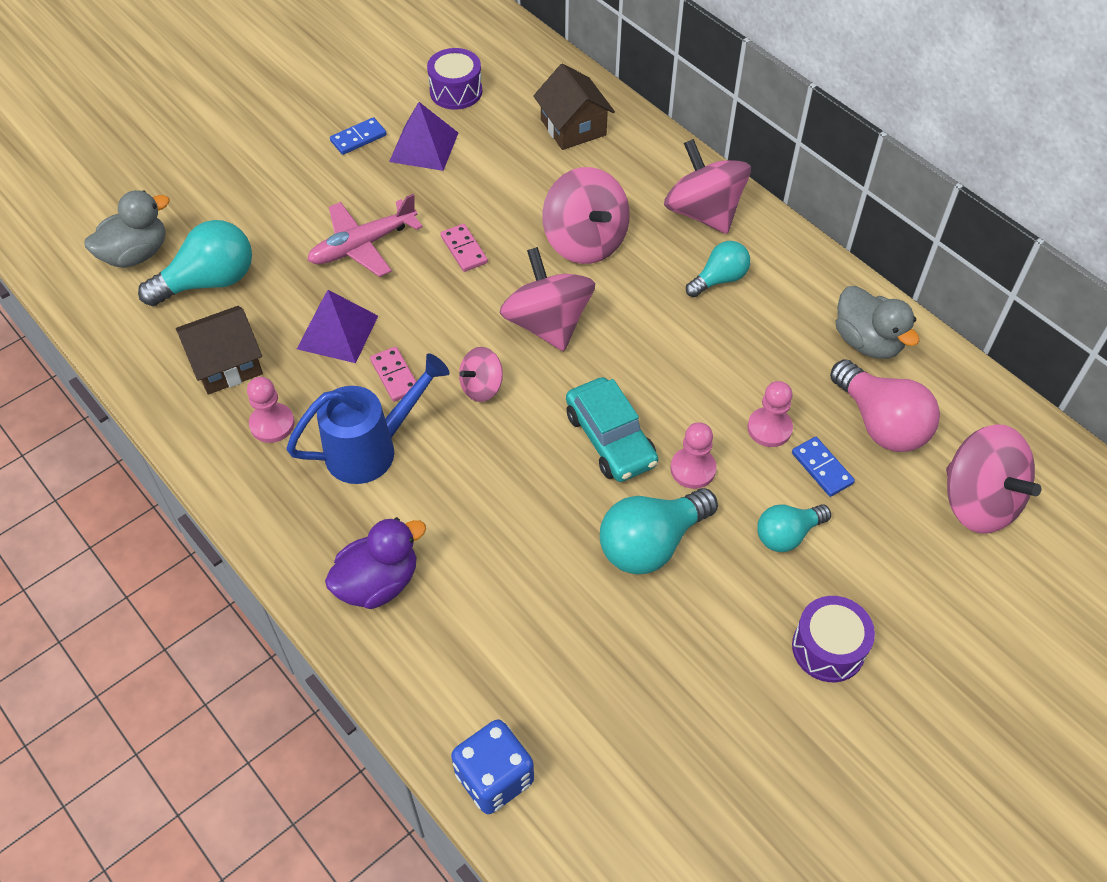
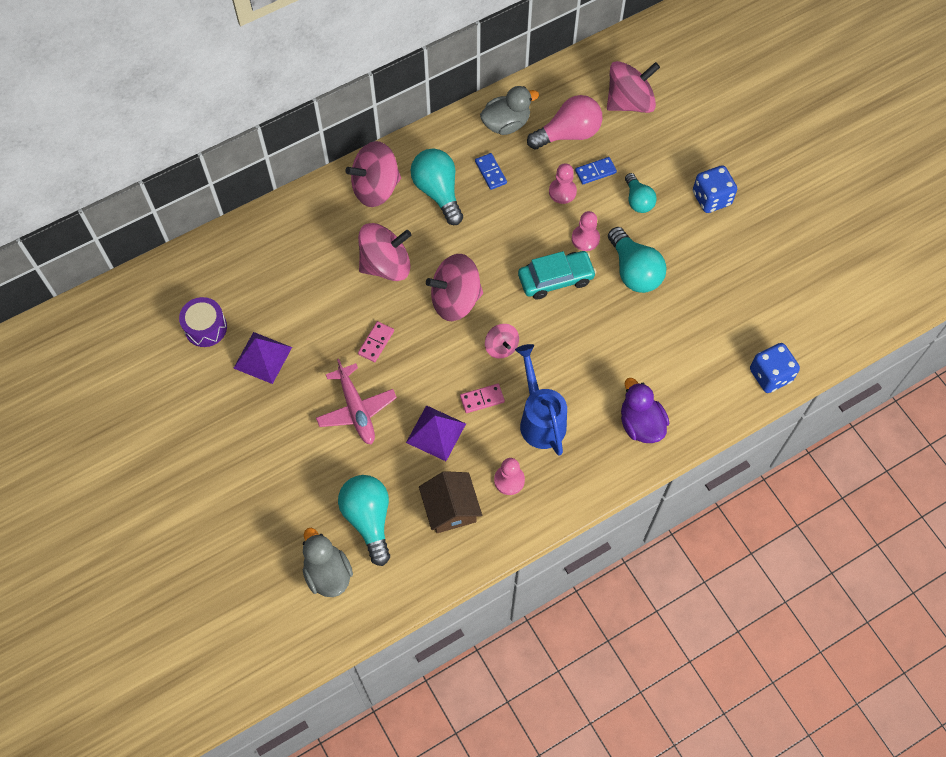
camera: 80 degrees left, 10 degrees up
(358, 138) = (240, 403): blue domino -> blue domino (490, 172)
(464, 249) = (376, 342): pink domino -> pink domino turned 45 degrees counterclockwise
(573, 127) = (269, 253): brown house -> none
(719, 279) = (438, 192): turquoise light bulb -> turquoise light bulb, size x1.62
(828, 648) = (711, 198): purple drum -> blue dice

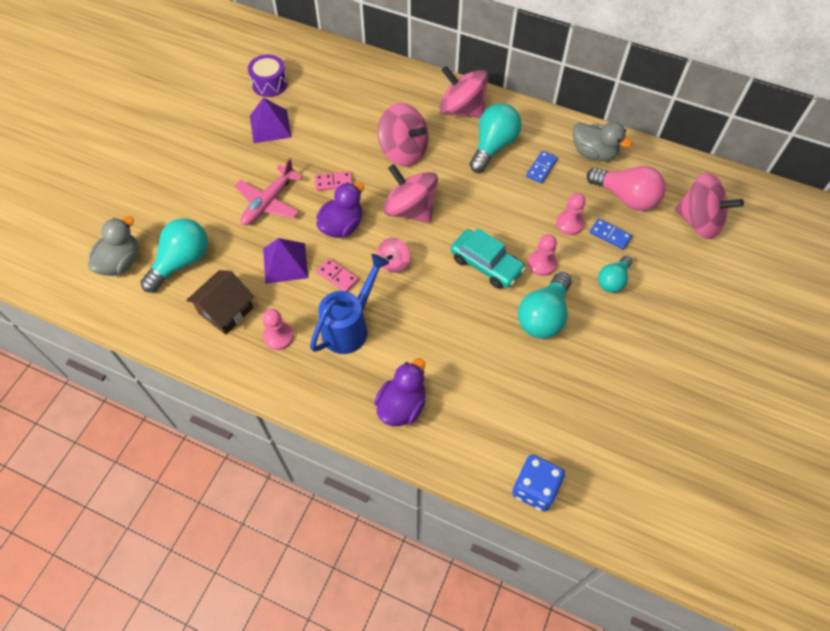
camera: 55 degrees right, 5 degrees down
(431, 364) = (342, 226): none -> purple duck
(711, 198) = (669, 335): blue dice -> none

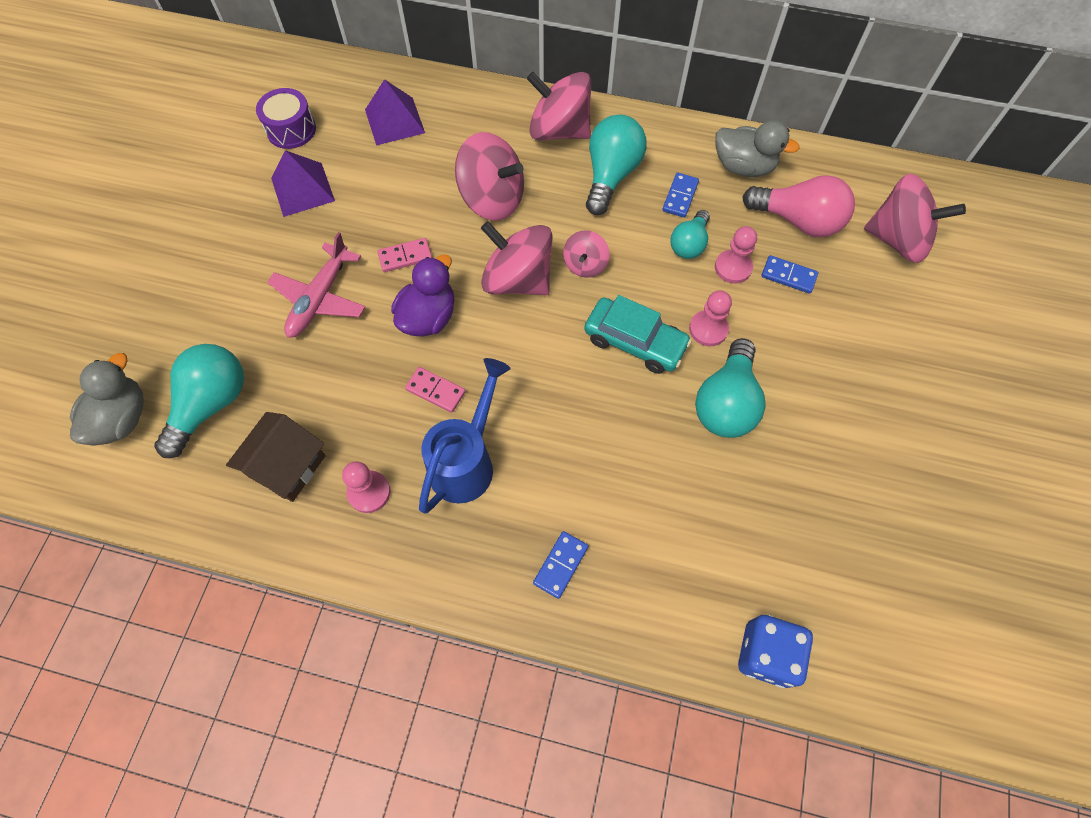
camera: 10 degrees left, 5 degrees up
(285, 263) = (359, 382): purple pyramid -> purple pyramid (394, 121)
(394, 263) = (509, 359): pink spinning top -> pink spinning top (585, 265)
(402, 406) = (561, 565): purple duck -> blue domino
(613, 280) = (806, 338): turquoise light bulb -> turquoise light bulb (689, 244)

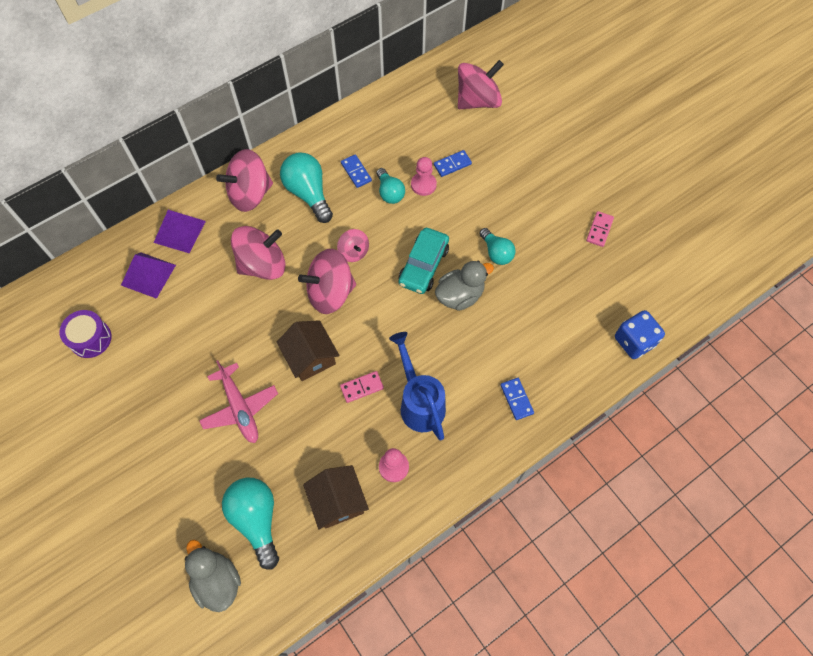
camera: 50 degrees left, 0 degrees up
(302, 189) = (146, 363): purple pyramid -> purple pyramid (179, 231)
(405, 256) = (256, 340): pink domino -> pink domino (599, 230)
(428, 317) = (310, 357): purple duck -> brown house
(635, 342) = (423, 266): turquoise car -> turquoise car turned 135 degrees clockwise
(708, 329) = (448, 226): pink pawn -> none
(726, 403) = (496, 252): turquoise light bulb -> turquoise light bulb, size x0.62
(743, 167) = (367, 127): grey duck -> grey duck (460, 295)
(798, 221) = (425, 132): pink light bulb -> none

